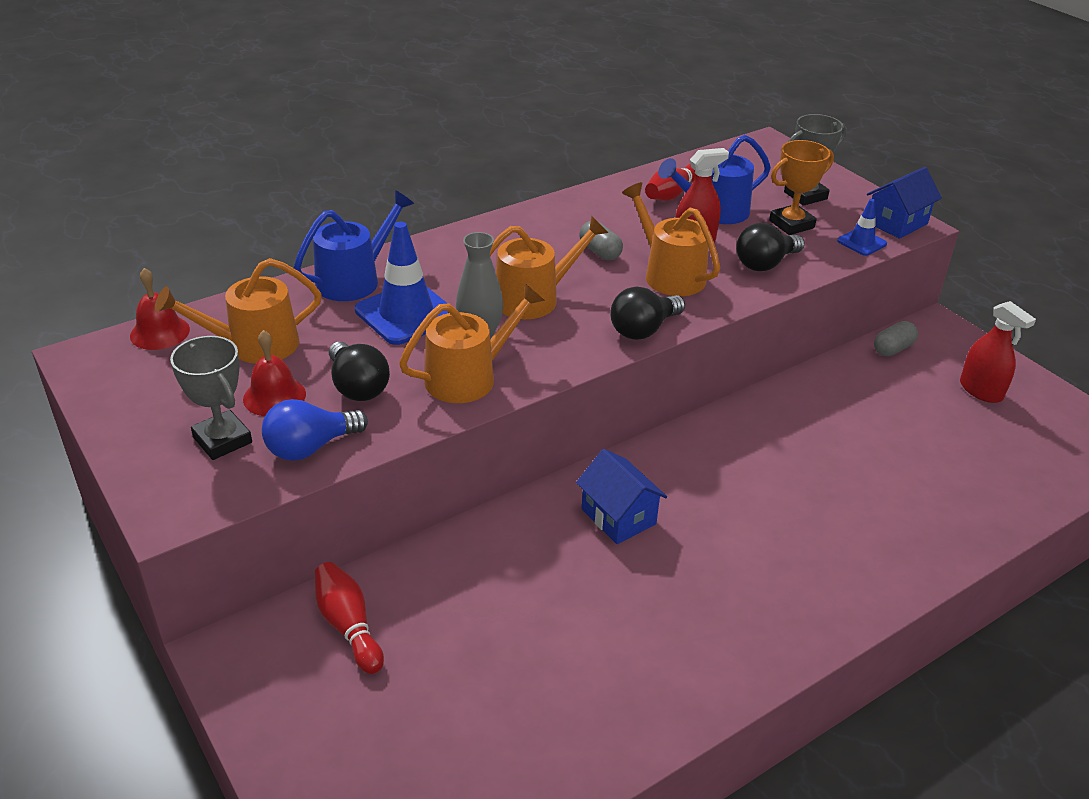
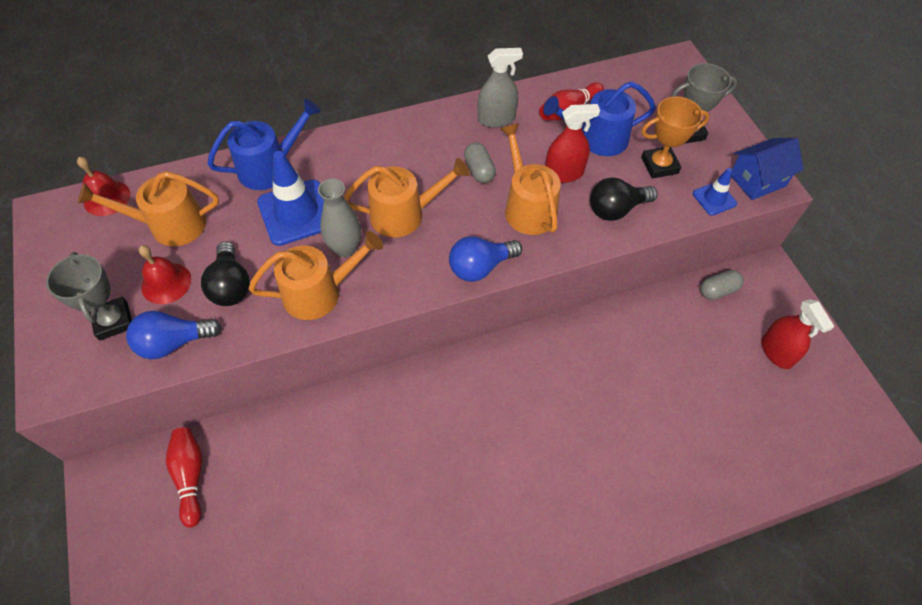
camera: 15 degrees right, 20 degrees up
(597, 209) = (496, 119): none -> grey spray bottle
(618, 516) = (422, 419): blue house -> none
(643, 329) = (480, 267): black light bulb -> blue light bulb

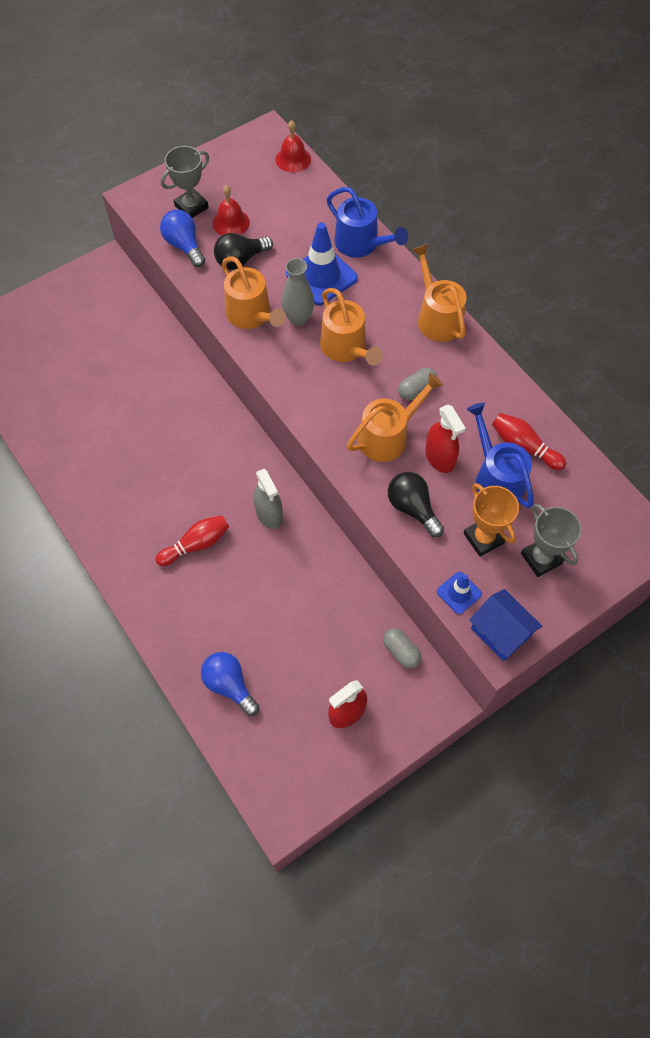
camera: 75 degrees right, 5 degrees up
(170, 225) = (281, 205): orange watering can -> orange watering can (437, 317)
(190, 476) = (120, 311): red bowling pin -> red bowling pin (196, 544)
(480, 267) = (311, 415): blue light bulb -> blue light bulb (229, 685)
(496, 119) = (485, 389): grey spray bottle -> grey spray bottle (269, 514)

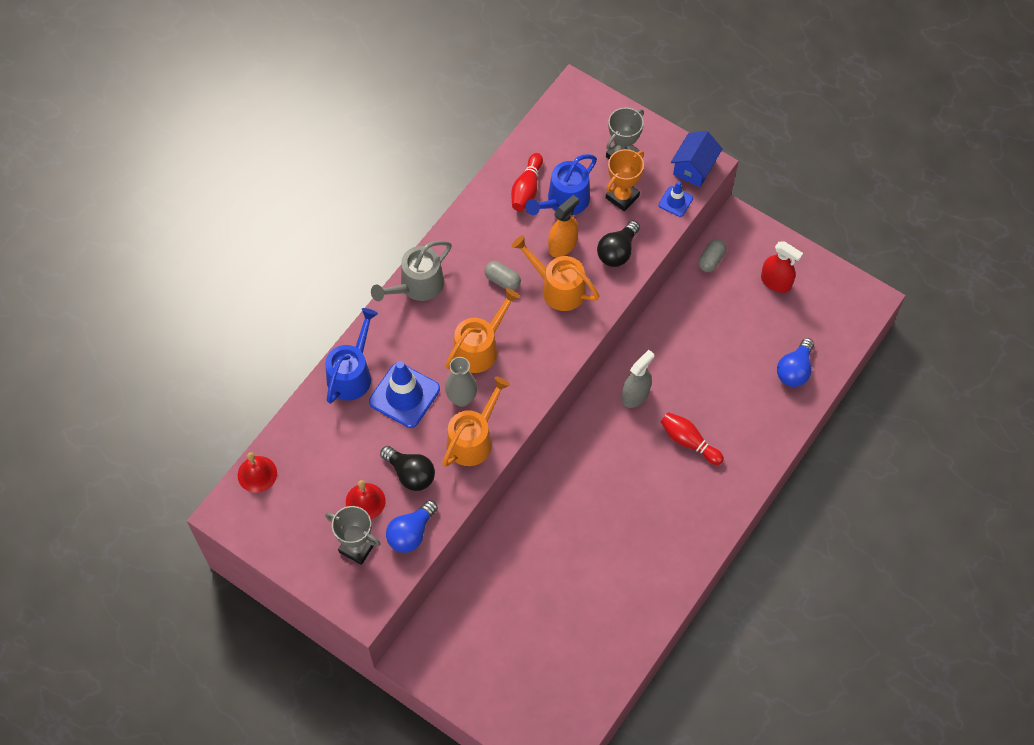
camera: 110 degrees left, 0 degrees up
(437, 317) = (417, 286): orange watering can -> grey watering can
(439, 457) = (562, 245): red spray bottle -> orange spray bottle

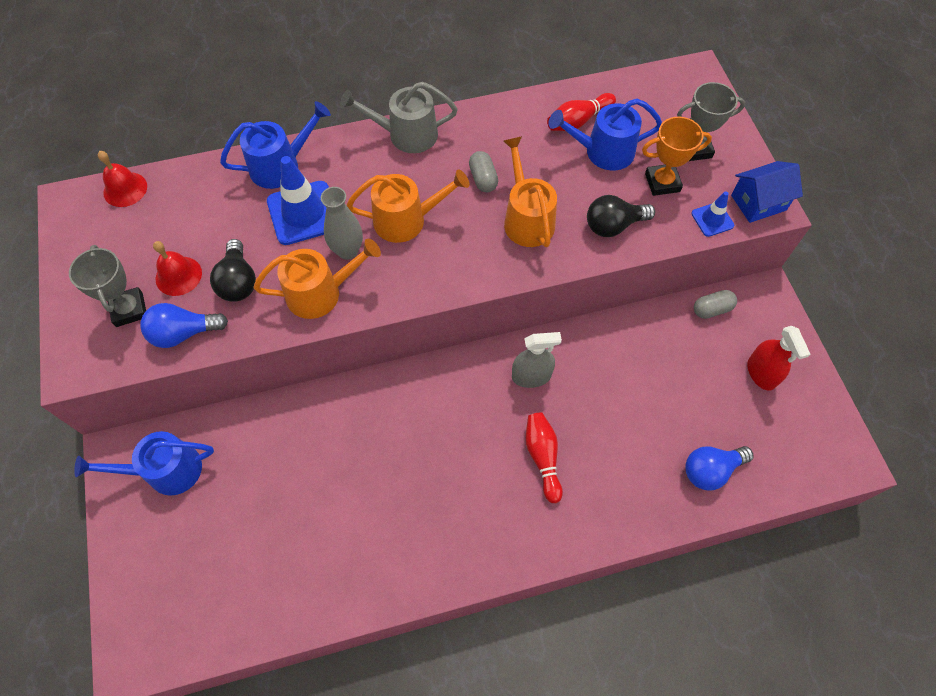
camera: 40 degrees right, 0 degrees up
(457, 642) = (166, 471): none -> blue watering can
(562, 245) = (566, 186): orange spray bottle -> none

